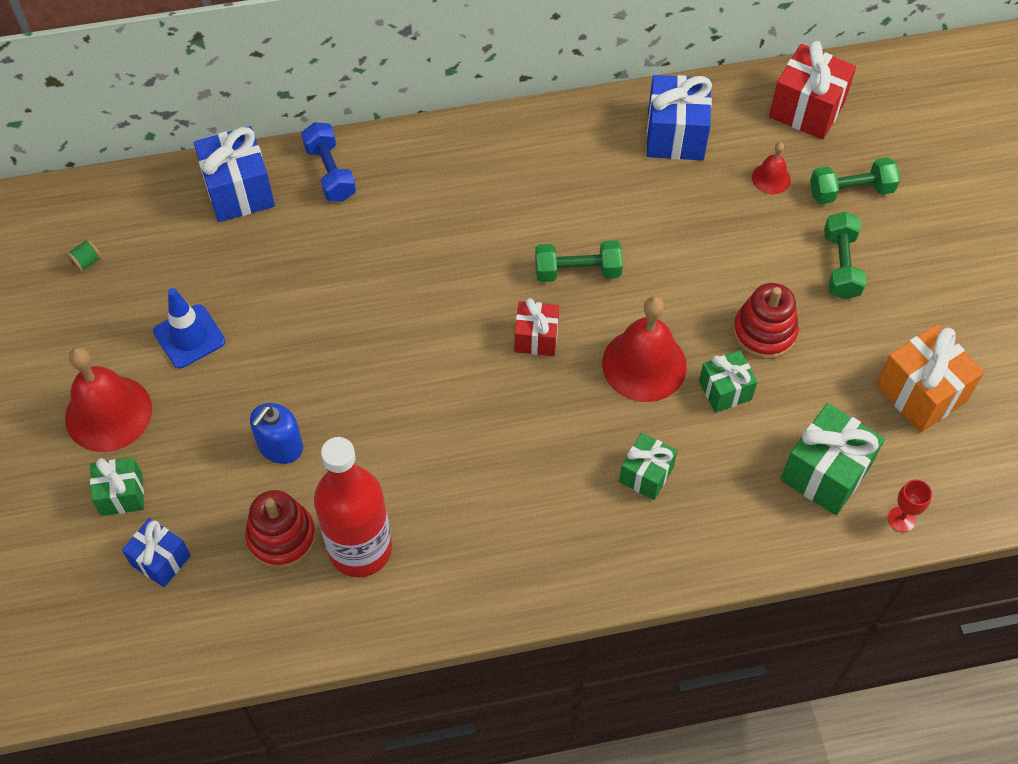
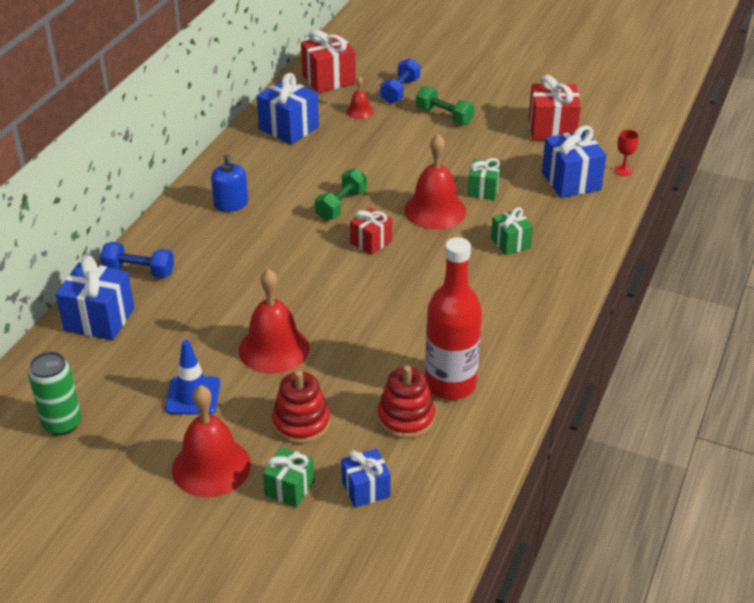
camera: 55 degrees left, 20 degrees down
(86, 262) = (62, 424): green spool -> green can
(280, 446) = (333, 388): blue soap dispenser -> blue soap dispenser (231, 204)
(301, 359) = (274, 348): none -> red bell
(764, 332) = (459, 160): red stacking toy -> red stacking toy (301, 423)
(825, 473) = (571, 181): green gift -> blue gift
(851, 191) = (400, 91): green dumbbell -> blue dumbbell
(921, 393) = (552, 129): orange gift -> red gift

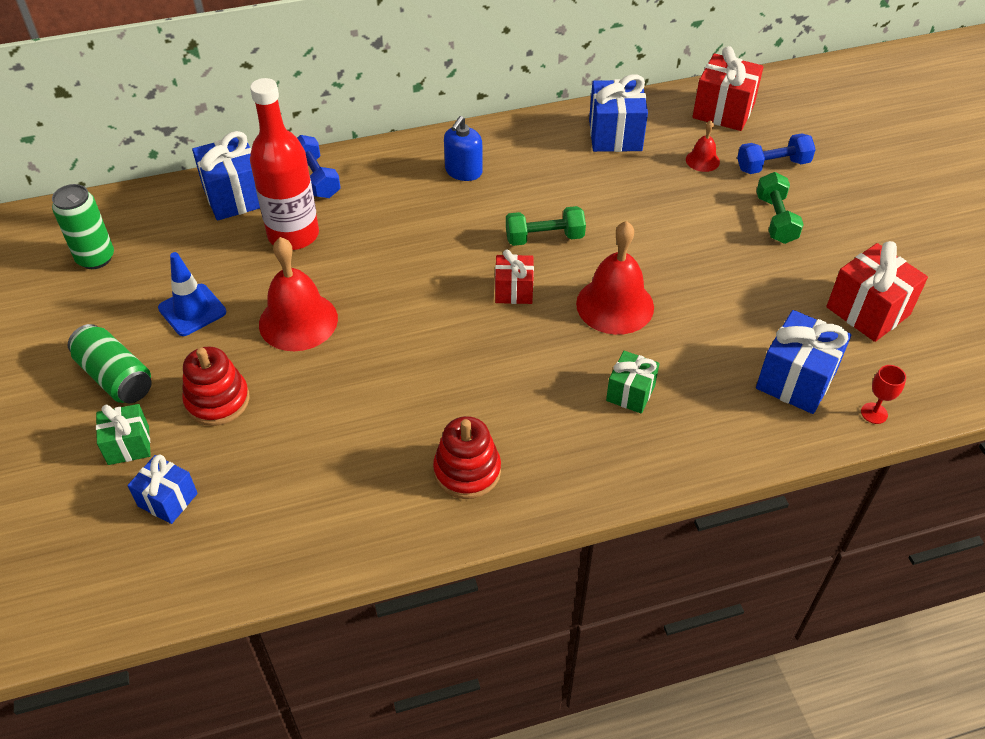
camera: 50 degrees right, 10 degrees up
(211, 467) = (115, 377): red bell -> green can
(406, 418) = (287, 471): red stacking toy -> red stacking toy (467, 471)
(450, 384) = (365, 475): red bottle -> red bottle (293, 235)
(483, 190) = (691, 320): green gift -> none

